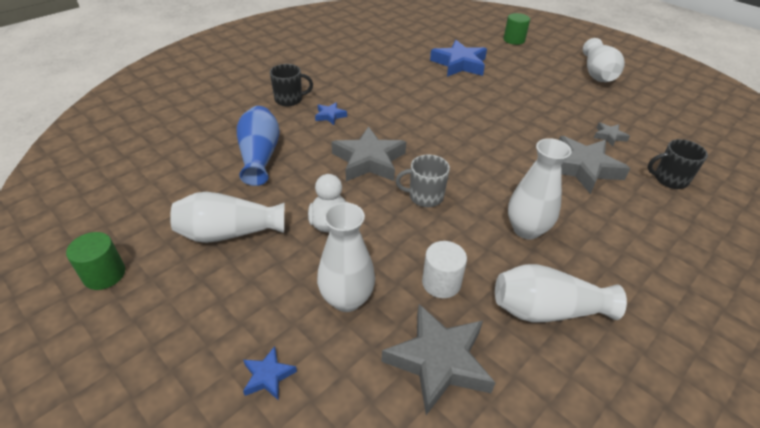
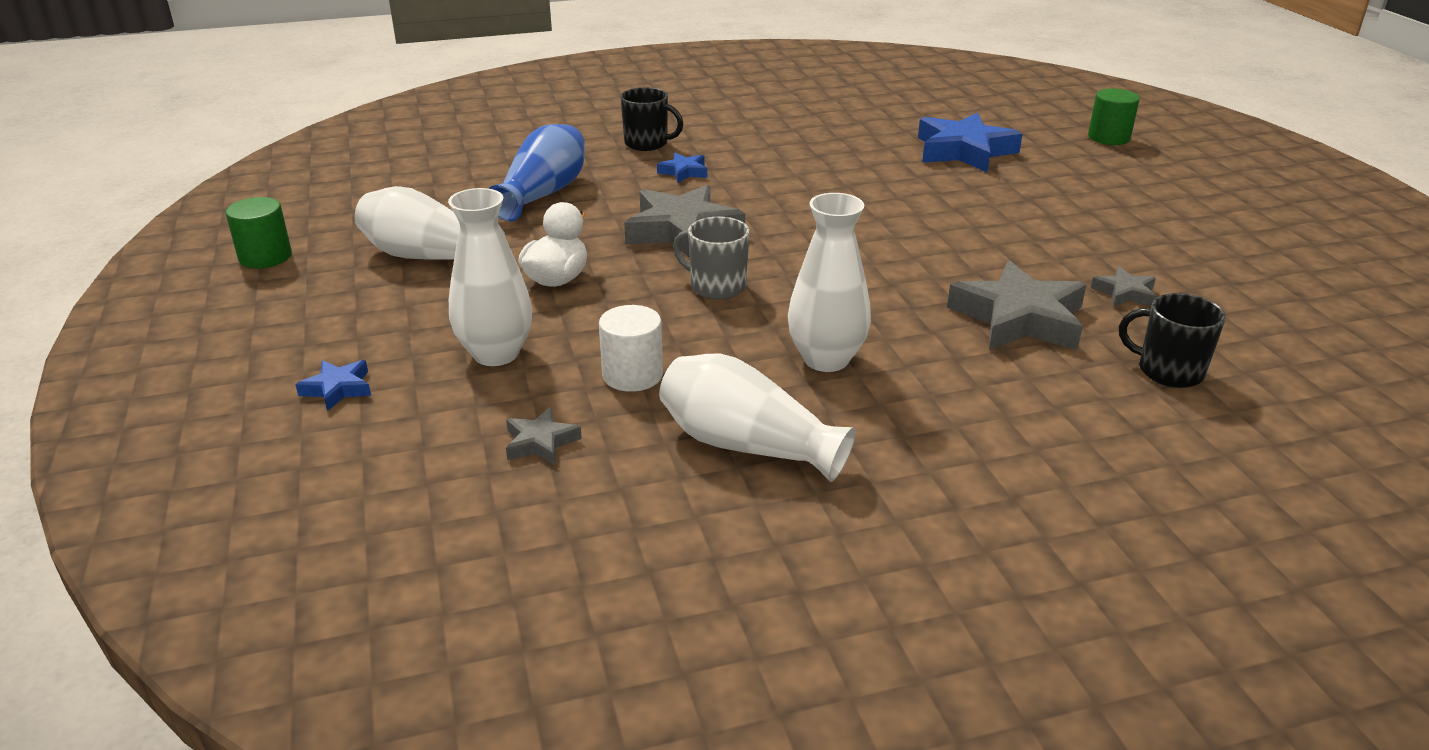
camera: 30 degrees right, 10 degrees down
(438, 361) = (540, 442): grey star -> grey star, size x0.48
(597, 73) = (1219, 210): white vase -> none

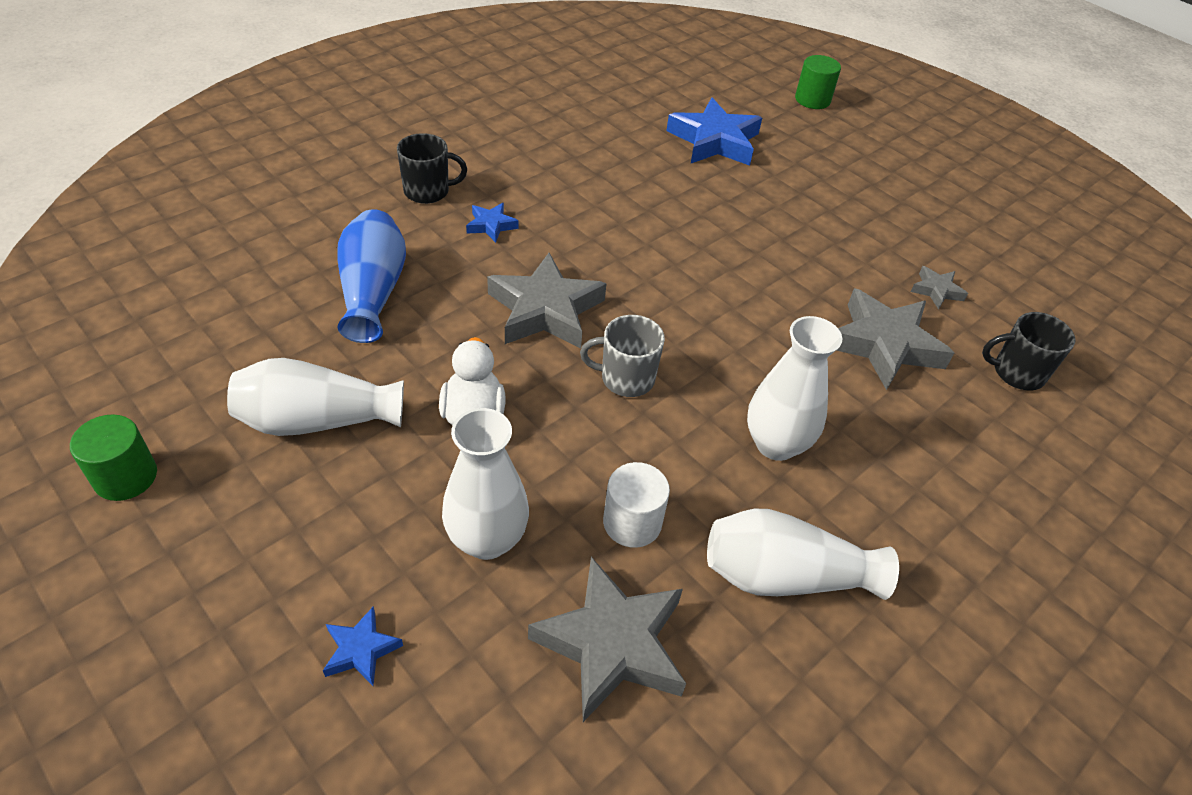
camera: 30 degrees left, 15 degrees up
(540, 442) = (611, 644): grey star -> grey star, size x2.09

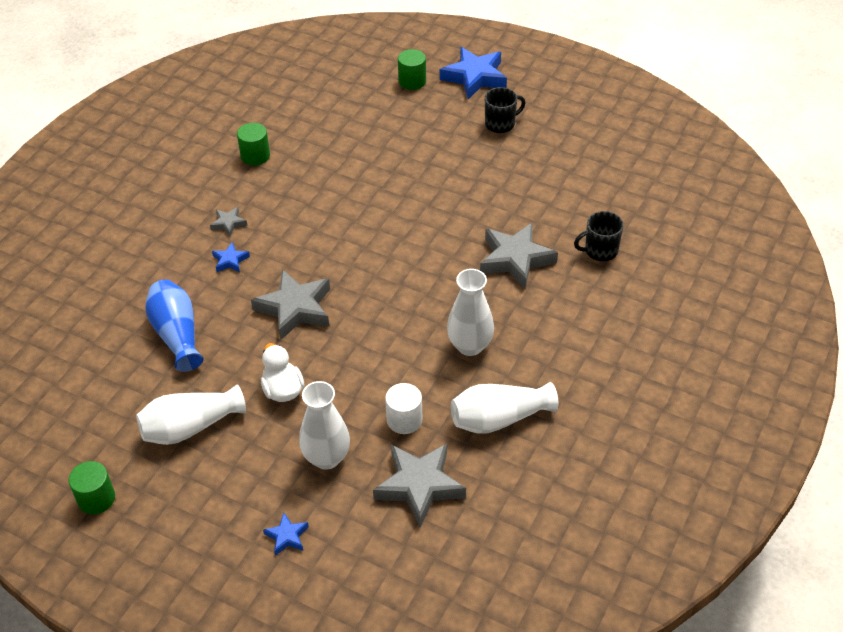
camera: 15 degrees left, 0 degrees up
(428, 191) = (173, 249): black mug -> black mug (501, 124)
(583, 122) = (255, 156): none -> green cylinder
(626, 378) = (365, 336): grey mug -> none
(714, 141) = (355, 141): blue star -> blue star (475, 77)
(936, 290) = (538, 210): grey star -> grey star (228, 223)

